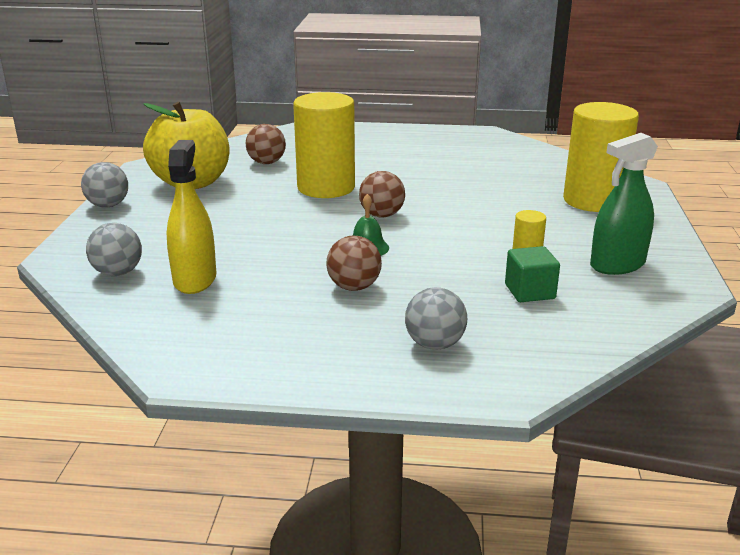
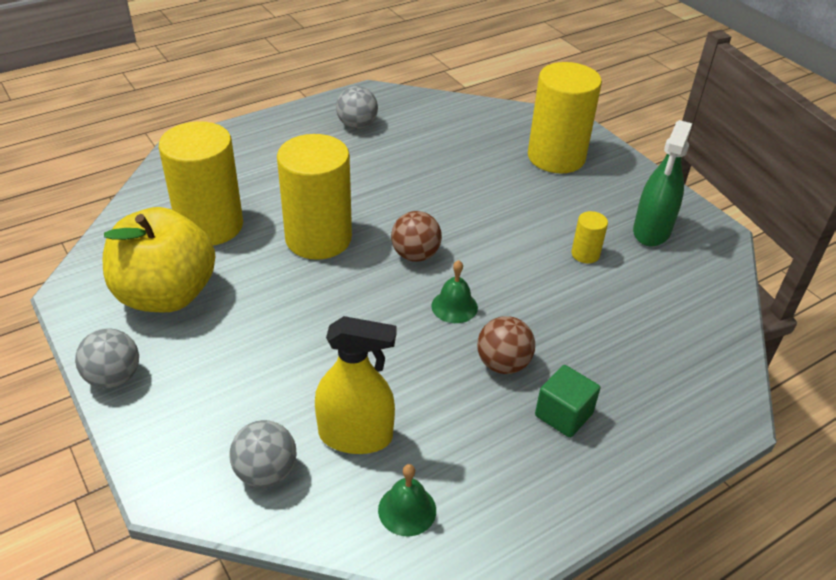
camera: 40 degrees left, 15 degrees up
(167, 324) = (407, 510): none -> green bell
(195, 279) = (355, 436): yellow spray bottle -> yellow spray bottle turned 135 degrees clockwise
(266, 163) = (210, 226): brown ball -> yellow cylinder
(434, 344) = (636, 396): grey ball -> grey ball (357, 125)
(529, 291) = (630, 295): green cube -> green cube (563, 414)

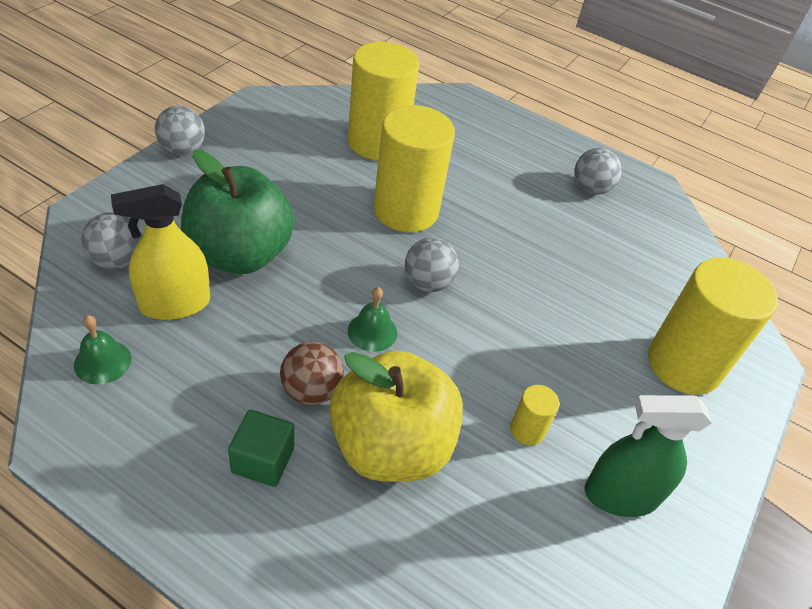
camera: 60 degrees right, 5 degrees up
(166, 295) = (282, 146): yellow apple -> yellow apple (391, 446)
(312, 370) = (239, 254): none -> green apple
(355, 436) = (175, 304): yellow spray bottle -> yellow spray bottle turned 90 degrees clockwise
(415, 255) = (427, 283): brown ball -> grey ball

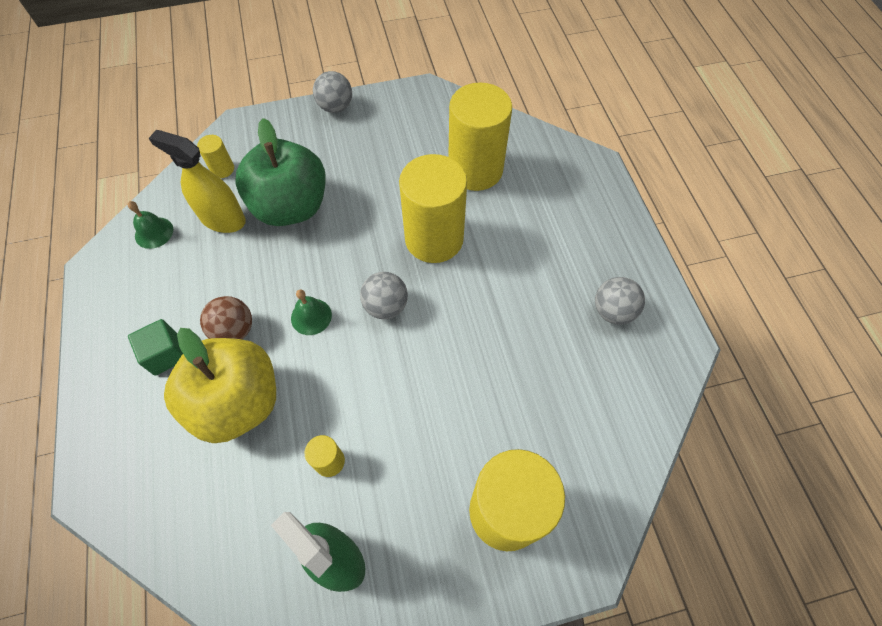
camera: 50 degrees right, 15 degrees up
(117, 260) = (222, 169): grey ball -> yellow cylinder

